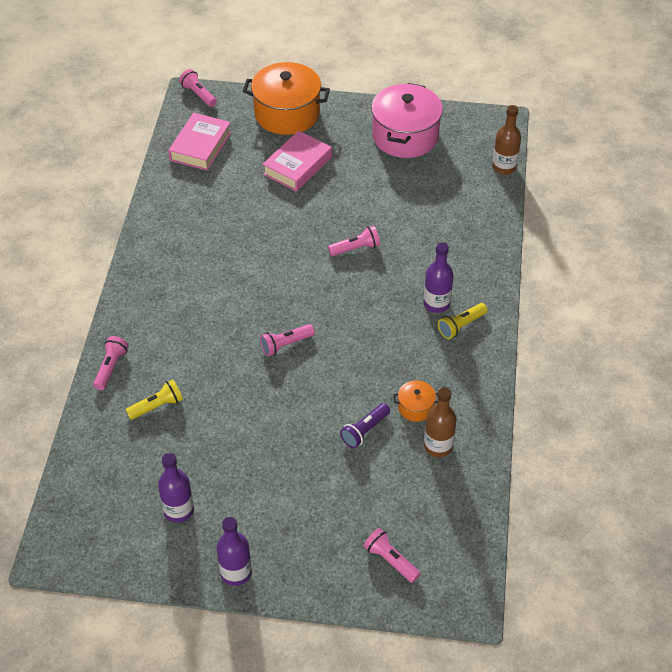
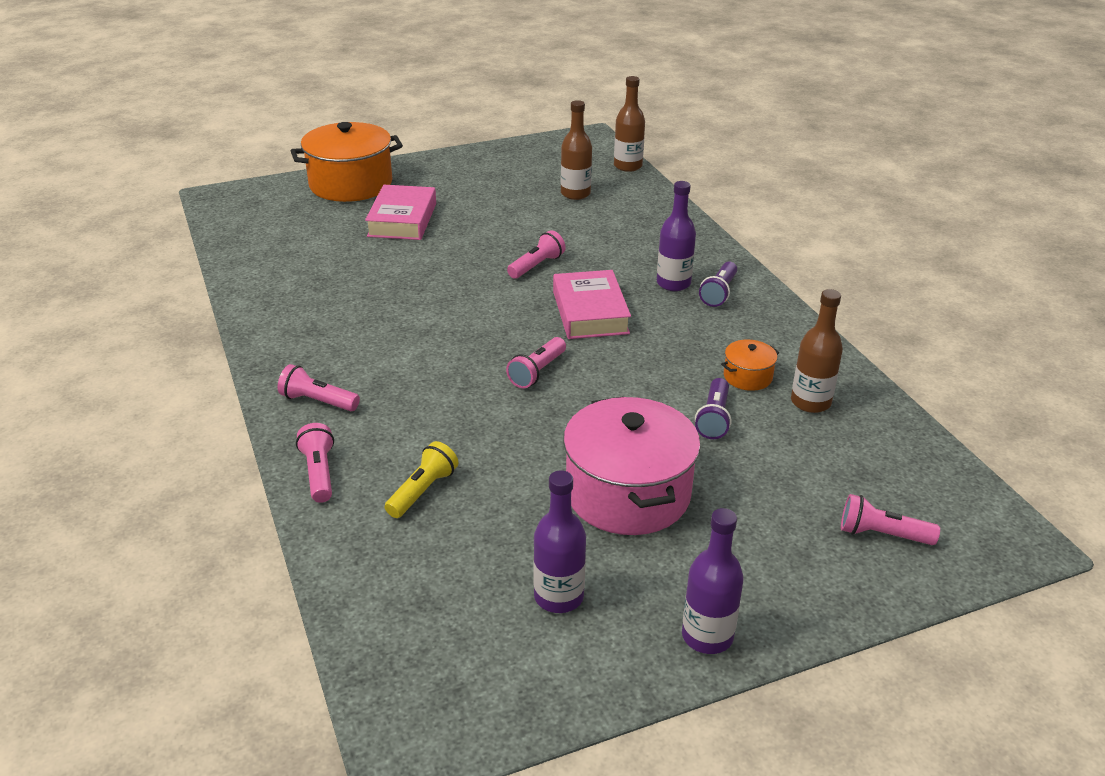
camera: 30 degrees left, 15 degrees down
(198, 94) = (227, 194): pink flashlight -> pink flashlight (318, 401)
(200, 146) = (266, 234): pink book -> pink book (590, 312)
(405, 136) = (501, 169): pink pot -> pink pot (627, 493)
(439, 184) = (575, 194): none -> brown bottle
(461, 326) = (719, 293): yellow flashlight -> purple flashlight

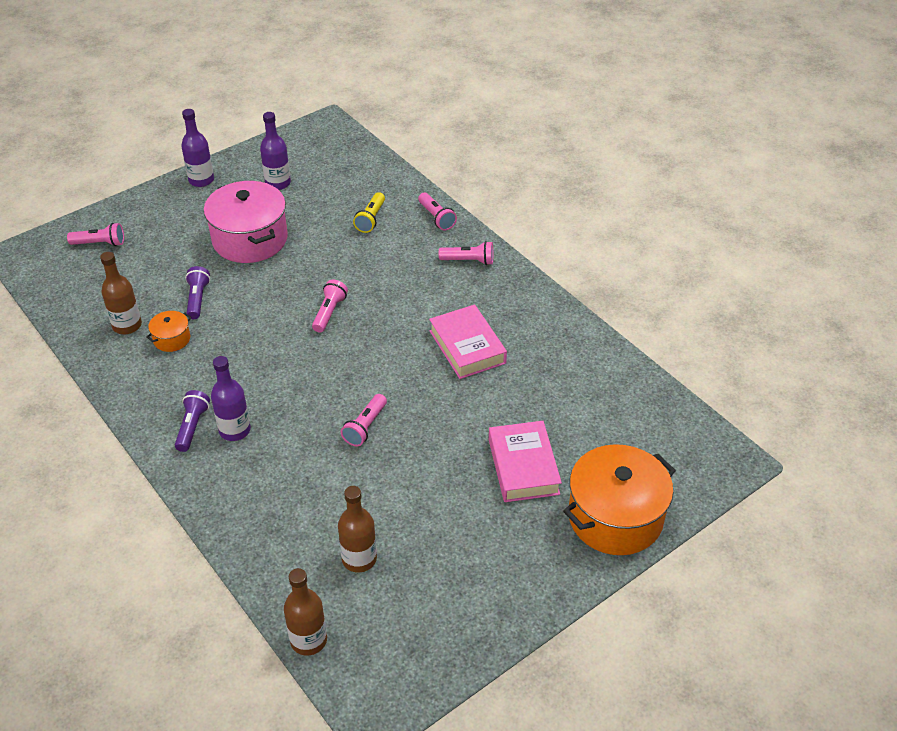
camera: 165 degrees right, 10 degrees up
(590, 312) = (303, 379): pink book -> pink book (467, 347)

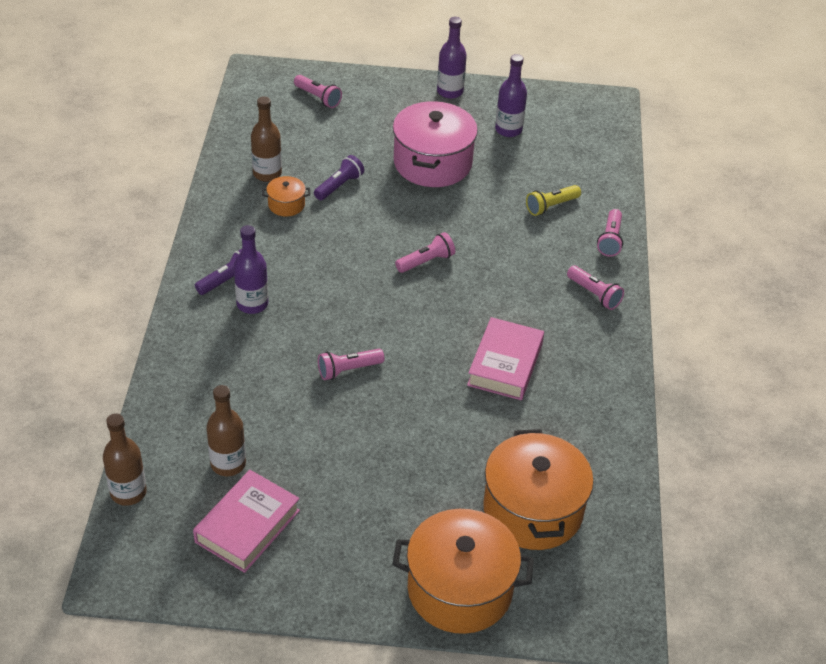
camera: 40 degrees right, 0 degrees up
(523, 466) = (434, 492): pink book -> pink book (247, 526)
(597, 430) = (532, 510): none -> orange pot

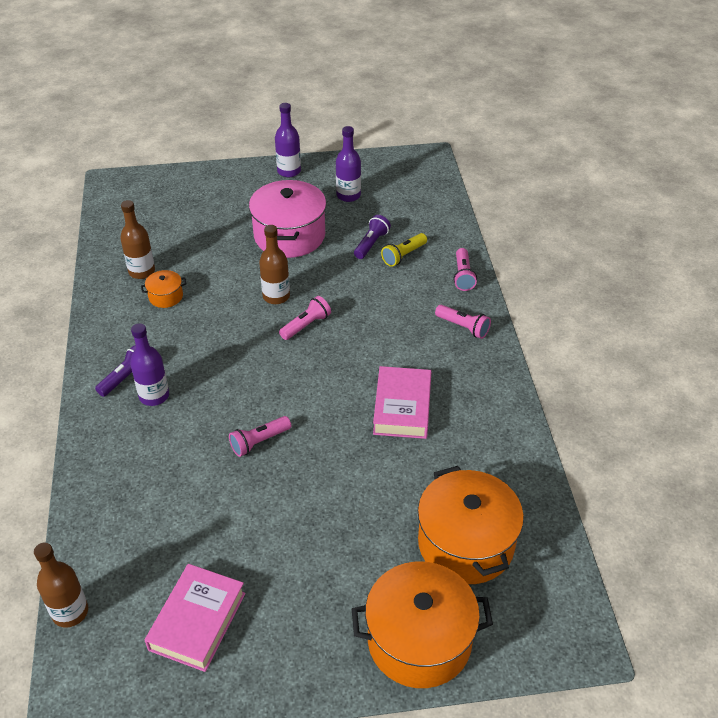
camera: 10 degrees left, 0 degrees up
(228, 464) = (164, 560): brown bottle -> brown bottle (276, 296)
(318, 98) = (173, 196): pink flashlight -> none
(339, 186) = (210, 271): purple flashlight -> purple flashlight (371, 244)

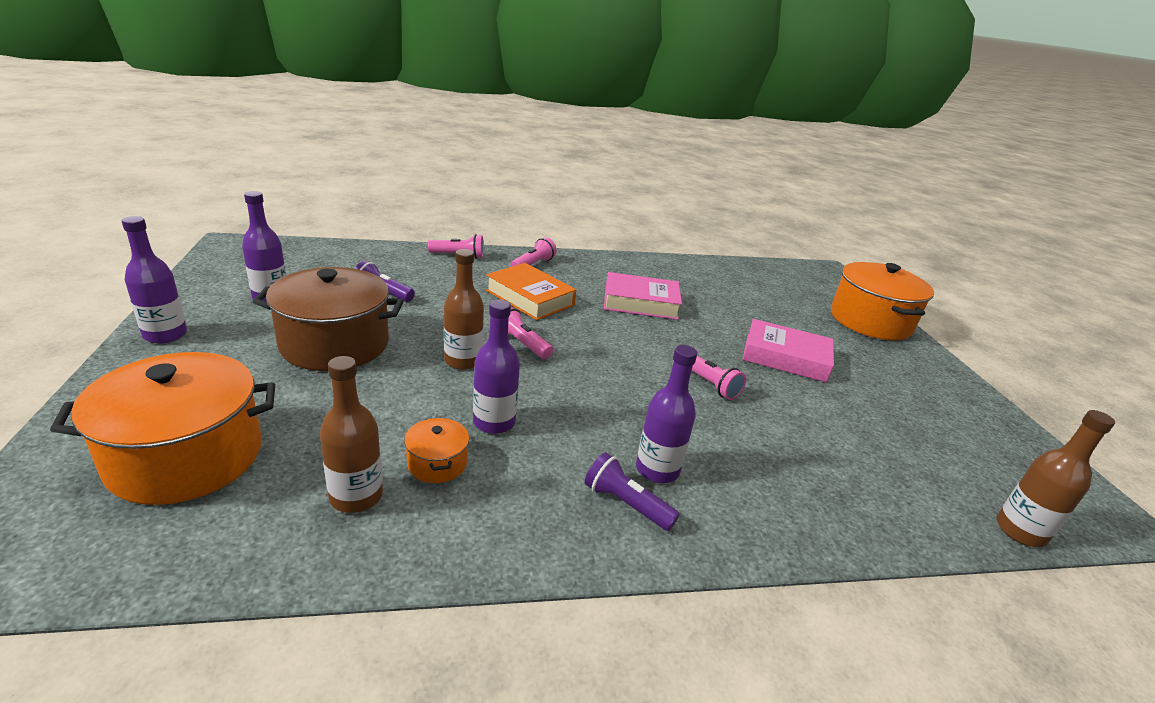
camera: 95 degrees left, 15 degrees down
(197, 621) = (946, 429): pink book -> pink book (785, 357)
(204, 317) = (494, 422): none -> purple bottle
(289, 236) = (335, 344): pink pot -> brown pot
(388, 327) = (529, 298): none -> orange book
(403, 255) = (414, 278): yellow flashlight -> none
(465, 543) = (774, 294): orange pot -> orange pot (186, 457)

